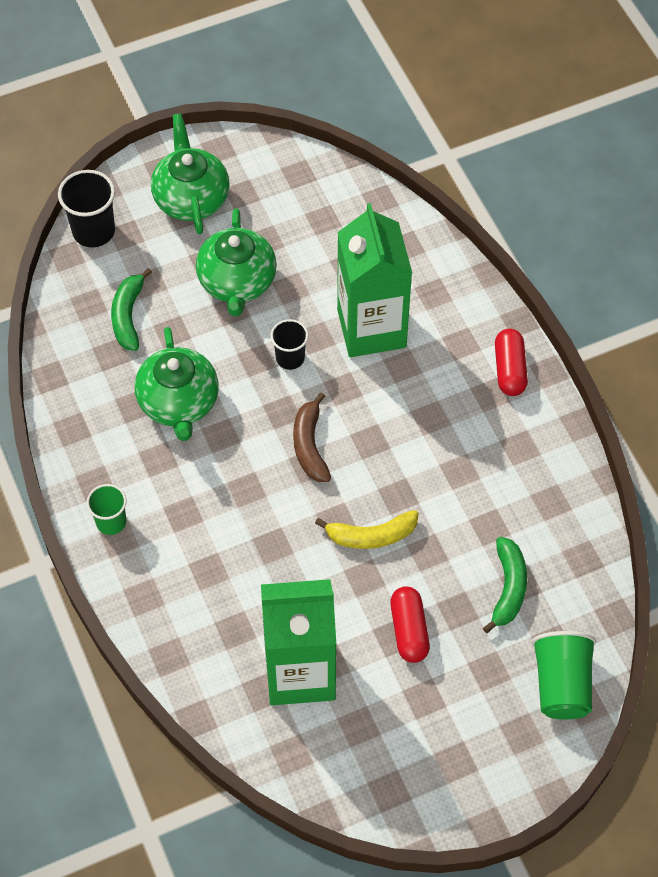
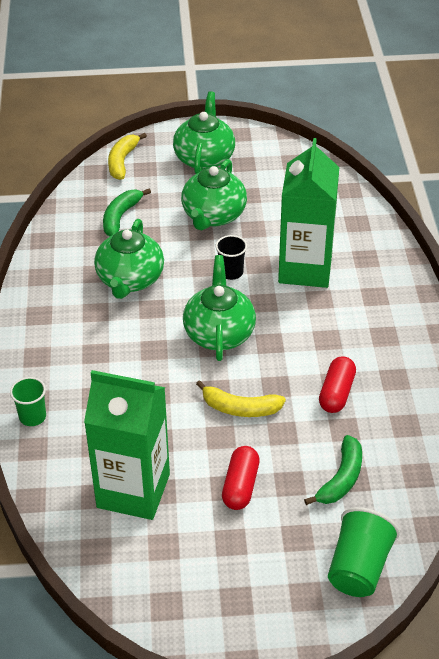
camera: 20 degrees right, 15 degrees down
(93, 231) = (122, 161): black cup -> yellow banana
(111, 522) = (37, 343): green cup -> green cup (32, 417)
(310, 445) = (219, 333): brown banana -> green teapot
(509, 369) = (408, 323): red capsule -> red capsule (336, 393)

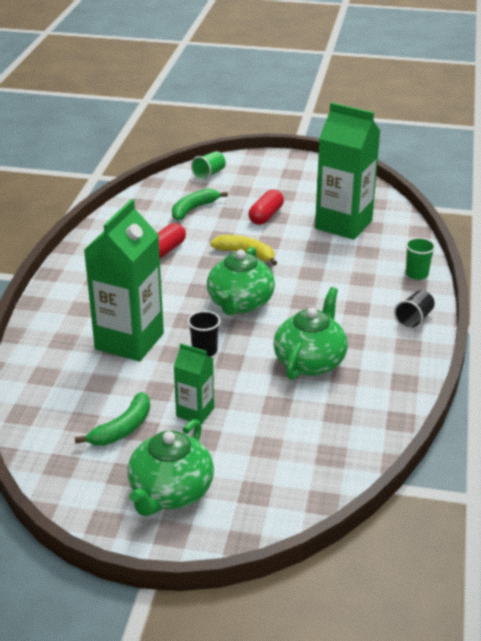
camera: 165 degrees left, 10 degrees down
(34, 349) = (414, 319): none -> black cup
(121, 217) = (303, 431): green banana -> green banana (122, 429)
(122, 161) = (282, 510): yellow banana -> none
(213, 216) = (195, 412): green teapot -> green carton
(358, 567) = (209, 174): green cup -> green cup, size x0.64

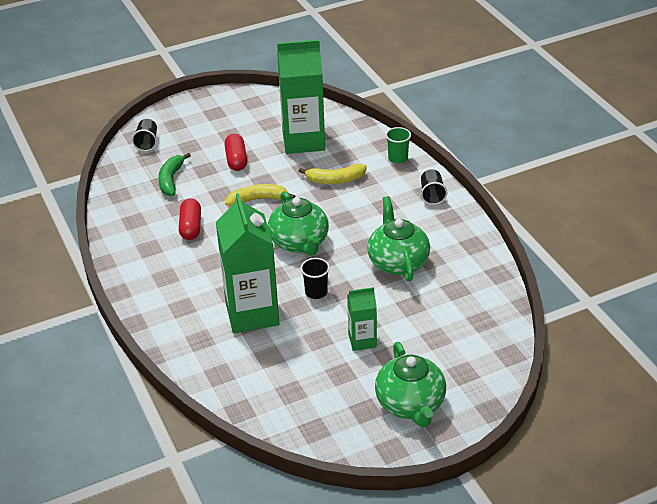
camera: 35 degrees left, 5 degrees up
(122, 429) = (326, 380): green banana -> none
(209, 174) = (147, 142): green cup -> black cup
(334, 267) = (335, 180): none -> yellow banana

